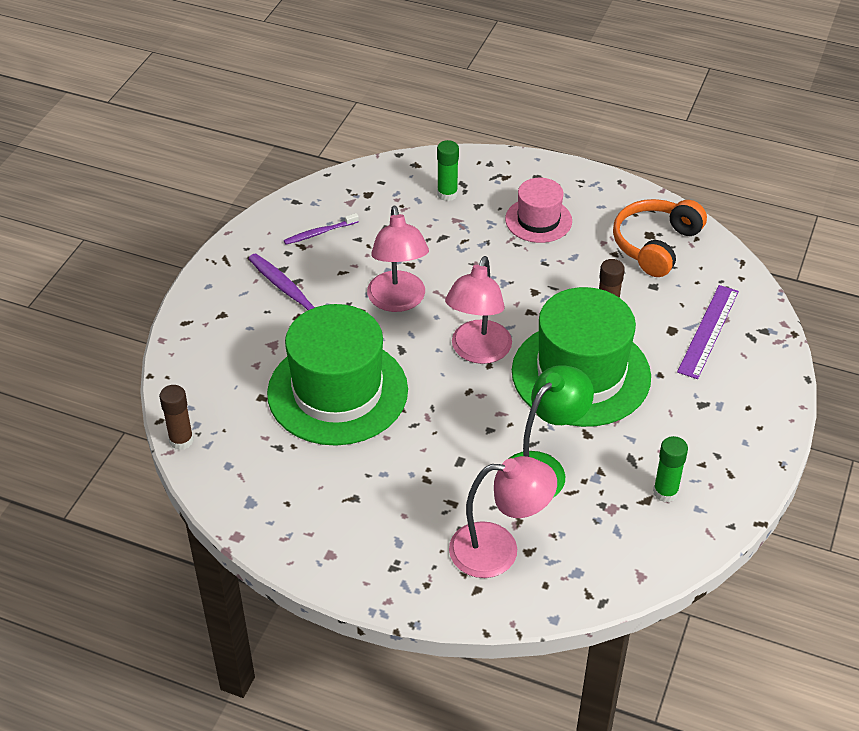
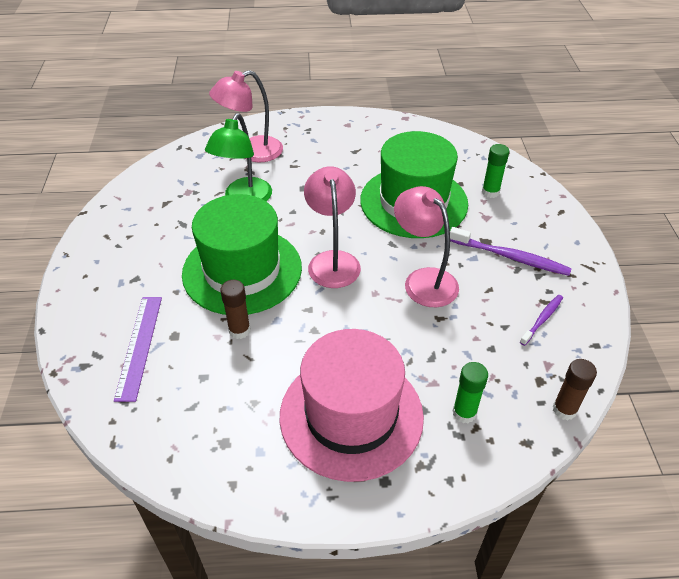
camera: 155 degrees right, 0 degrees up
(181, 440) = (483, 147): brown glue stick -> brown glue stick (564, 410)
(538, 220) = (351, 415): pink hat -> pink hat, size x1.87
(655, 245) = (214, 430): orange headphones -> none
(665, 492) = (153, 211): green glue stick -> green glue stick (490, 192)

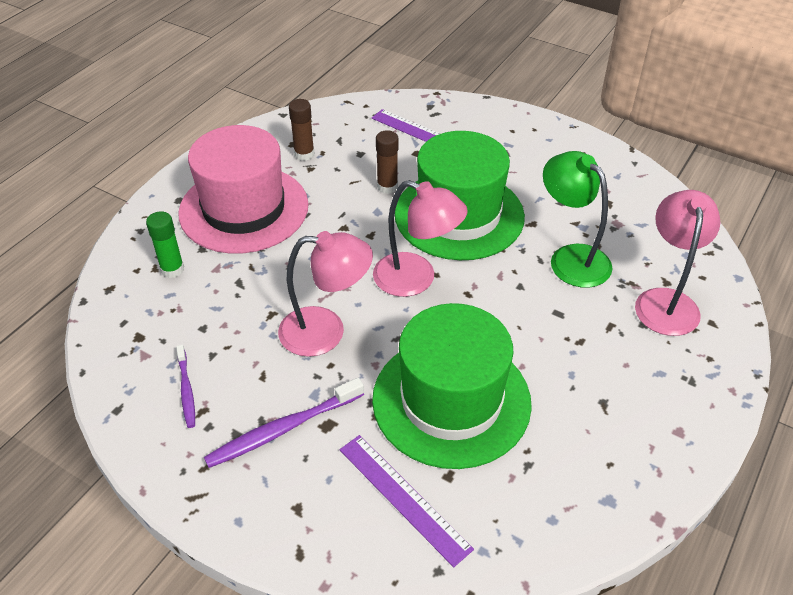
camera: 125 degrees right, 0 degrees up
(490, 192) = (403, 498): green glue stick -> purple ruler
(564, 410) = (100, 332): brown glue stick -> brown glue stick (304, 154)

